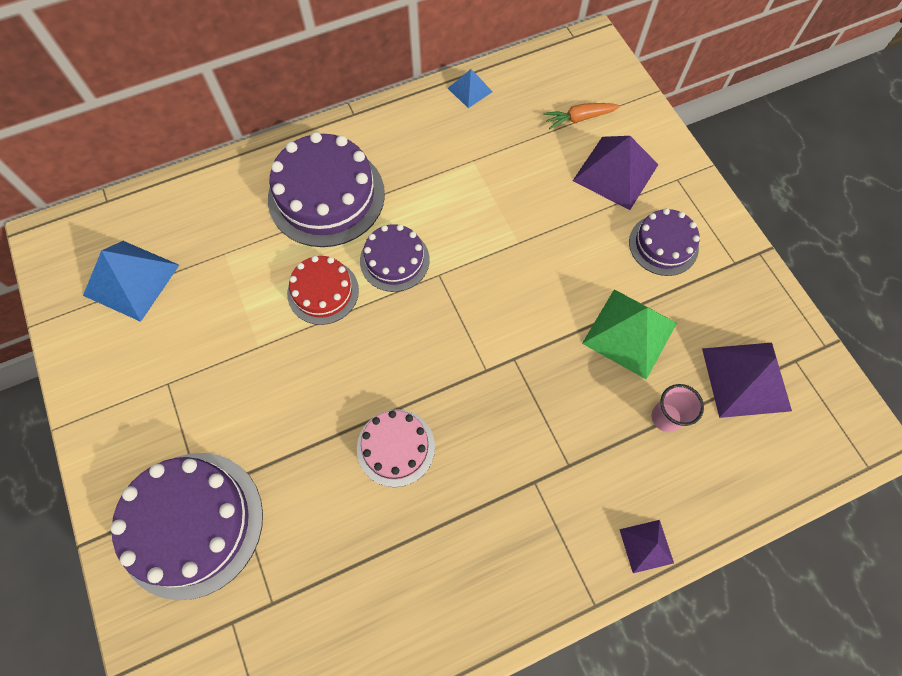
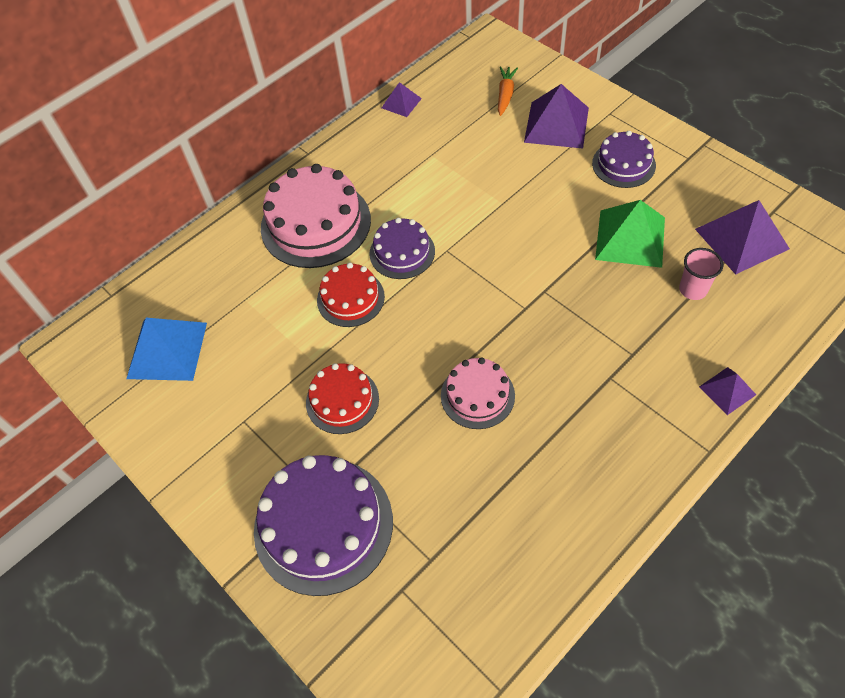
camera: 15 degrees left, 10 degrees down
(266, 399) = (342, 400): none -> red cake
(326, 196) = (315, 223): purple cake -> pink cake
(470, 90) = (401, 103): blue pyramid -> purple pyramid
(579, 118) = (505, 95): orange carrot -> orange carrot turned 135 degrees clockwise

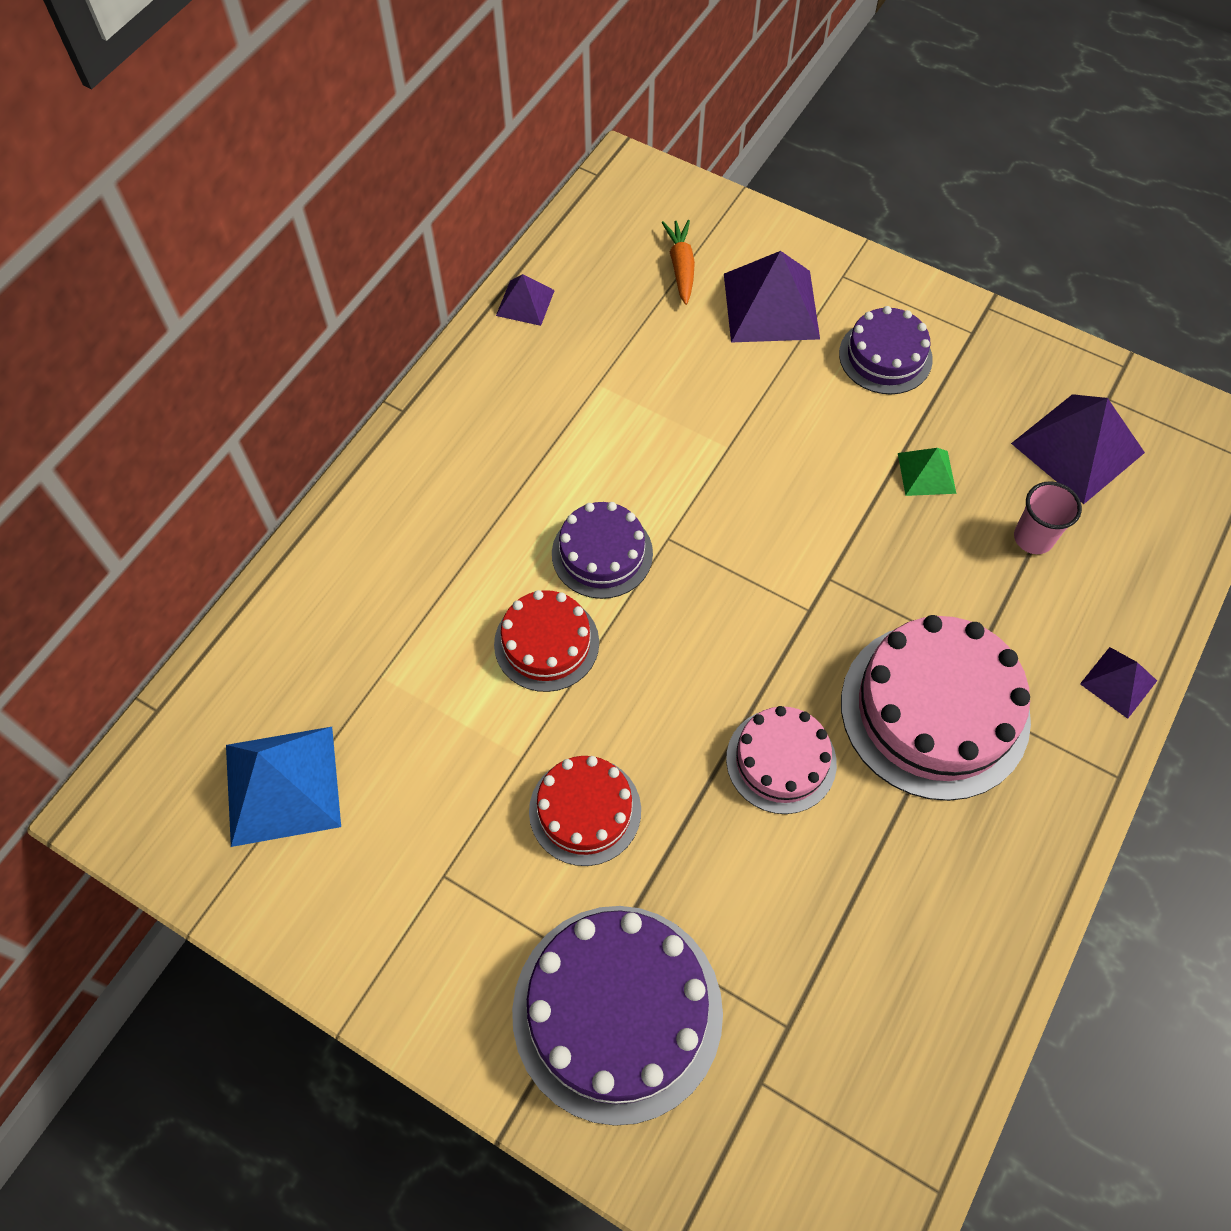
camera: 20 degrees left, 5 degrees up
(315, 223) = (453, 529): pink cake -> pink cake (934, 710)
(630, 238) = (926, 473): green pyramid -> green pyramid, size x0.54

